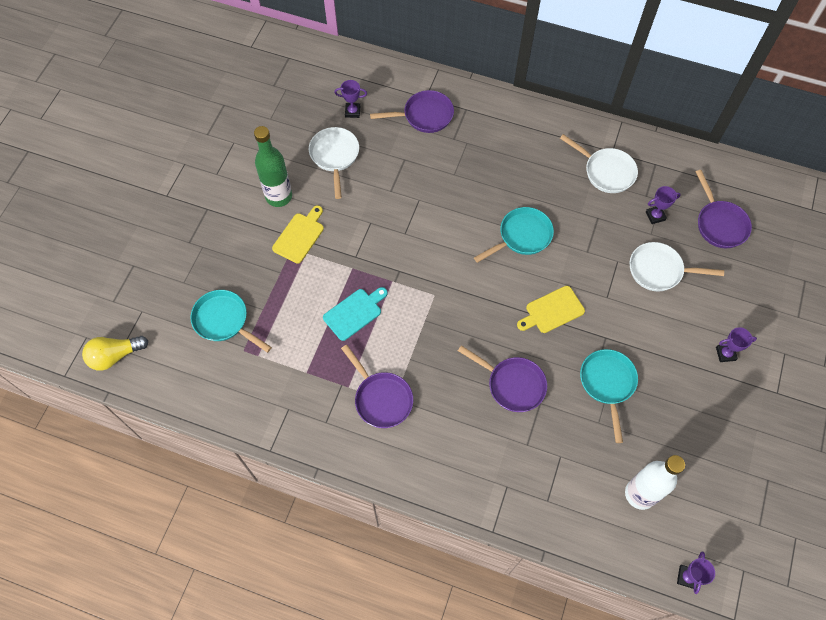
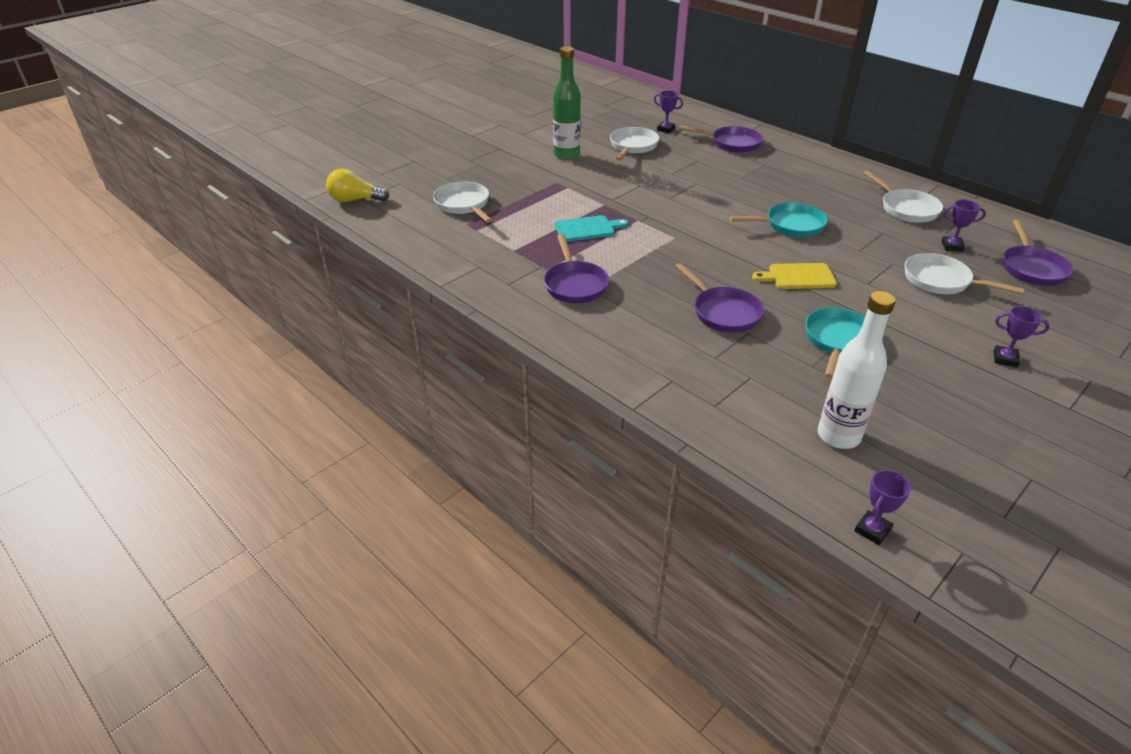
camera: 25 degrees right, 25 degrees down
(224, 321) = (463, 205): turquoise pan -> white pan
(300, 236) = (569, 178): yellow cutting board -> none

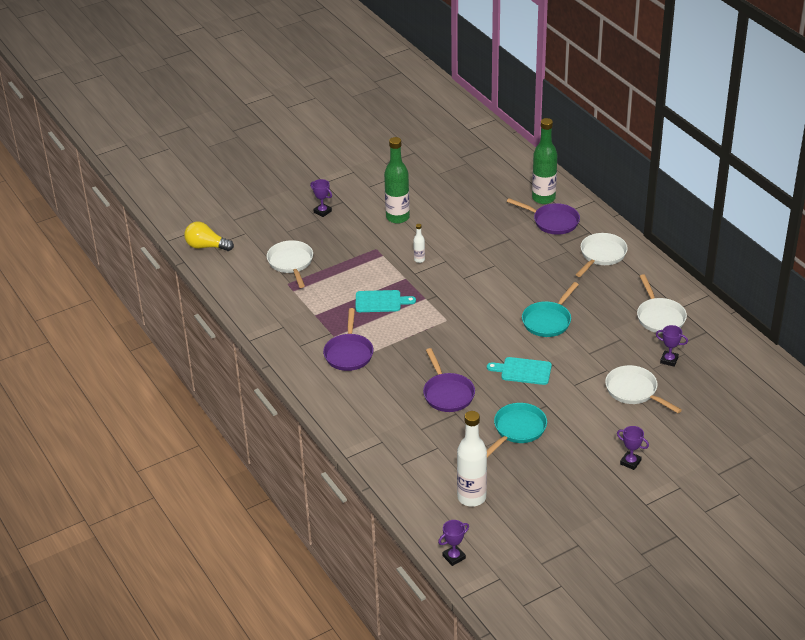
camera: 15 degrees right, 0 degrees up
(610, 187) = (419, 260): none -> white bottle
(632, 146) = (460, 214): white pan -> white pan (601, 255)
(665, 129) = (501, 196): purple trophy -> purple trophy (322, 211)
(709, 127) = (543, 198): none -> green bottle
(790, 225) = (548, 321): turquoise pan -> turquoise pan turned 120 degrees clockwise
(798, 277) = (523, 371): yellow cutting board -> turquoise cutting board
(1031, 268) = (718, 390): purple pan -> none

